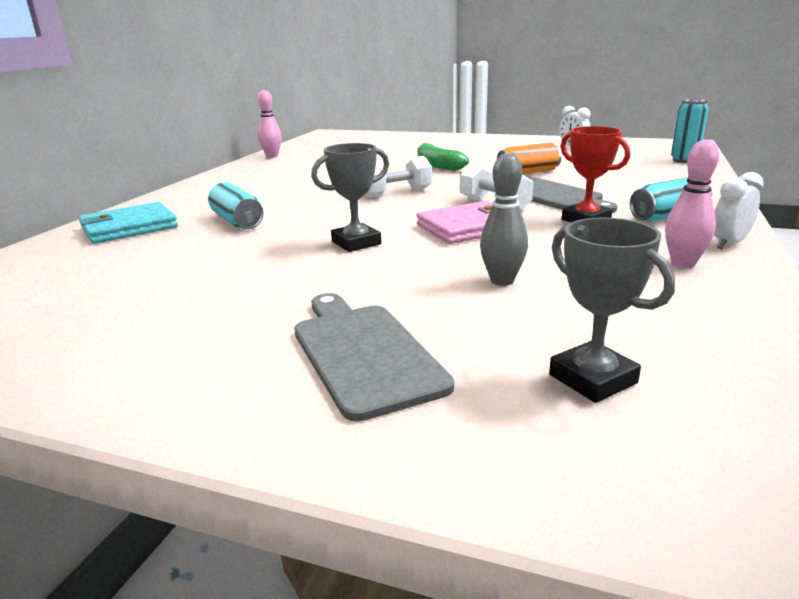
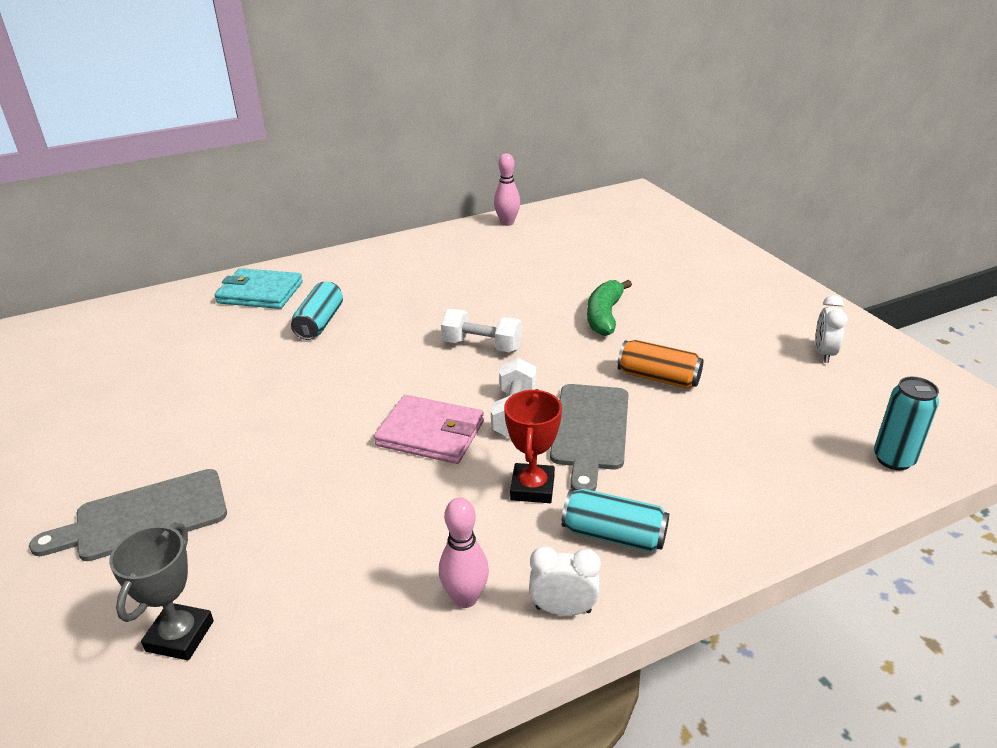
camera: 45 degrees right, 10 degrees up
(356, 243) = (331, 401): grey trophy -> none
(363, 353) = (144, 517): grey cutting board -> grey cutting board turned 135 degrees counterclockwise
(502, 281) = (320, 513): grey bowling pin -> none

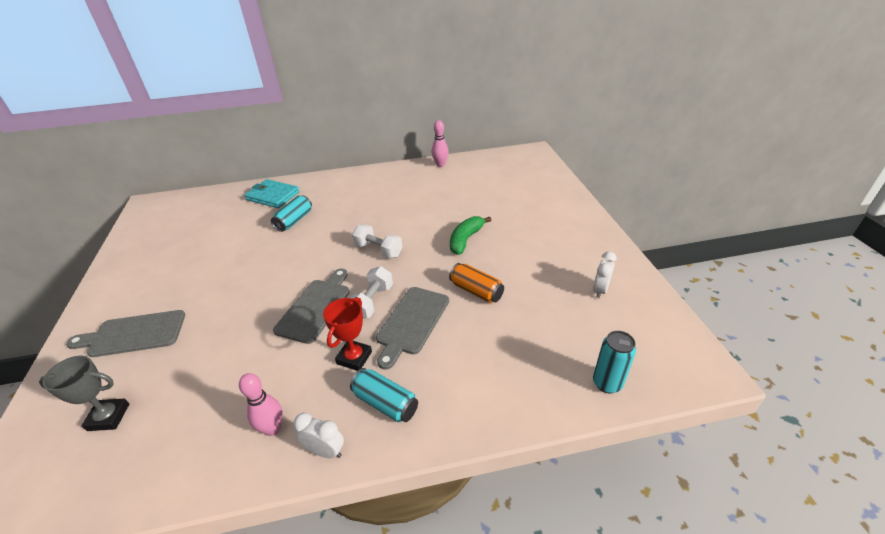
camera: 15 degrees right, 5 degrees up
(180, 636) = (108, 417): grey trophy -> grey trophy turned 60 degrees clockwise
(431, 433) = (315, 307): pink wallet -> grey cutting board

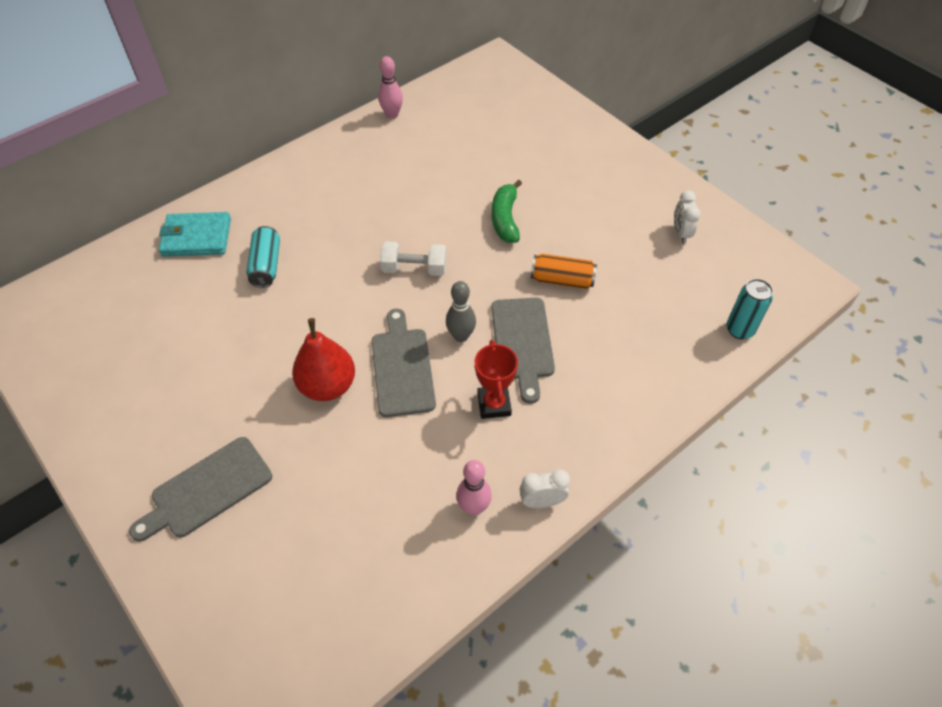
camera: 30 degrees left, 15 degrees up
(108, 417) = (284, 581): grey trophy -> none
(260, 300) = (328, 386): none -> red pear
(372, 302) = (461, 336): white dumbbell -> grey bowling pin
(385, 403) = (561, 434): turquoise can -> none

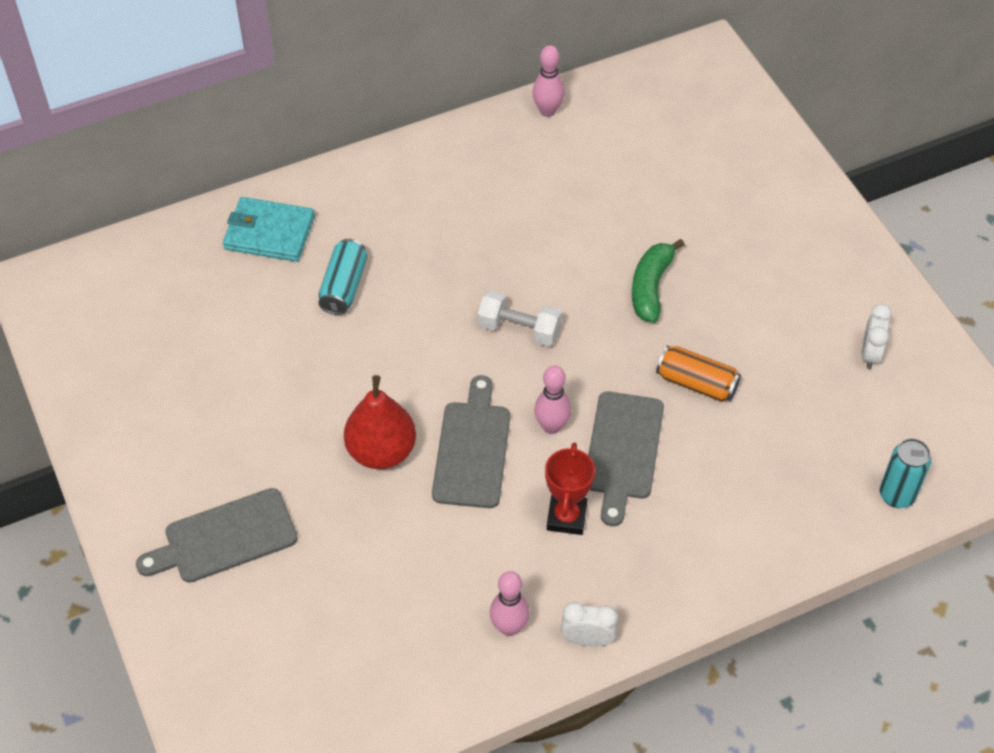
camera: 15 degrees right, 0 degrees up
(461, 336) = (551, 426): grey bowling pin -> pink bowling pin

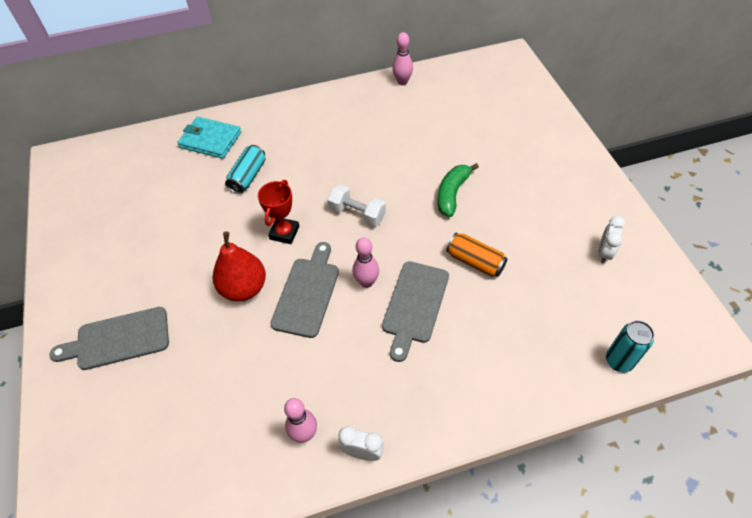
camera: 10 degrees right, 0 degrees up
(566, 517) = (364, 351): red trophy -> red trophy (284, 233)

